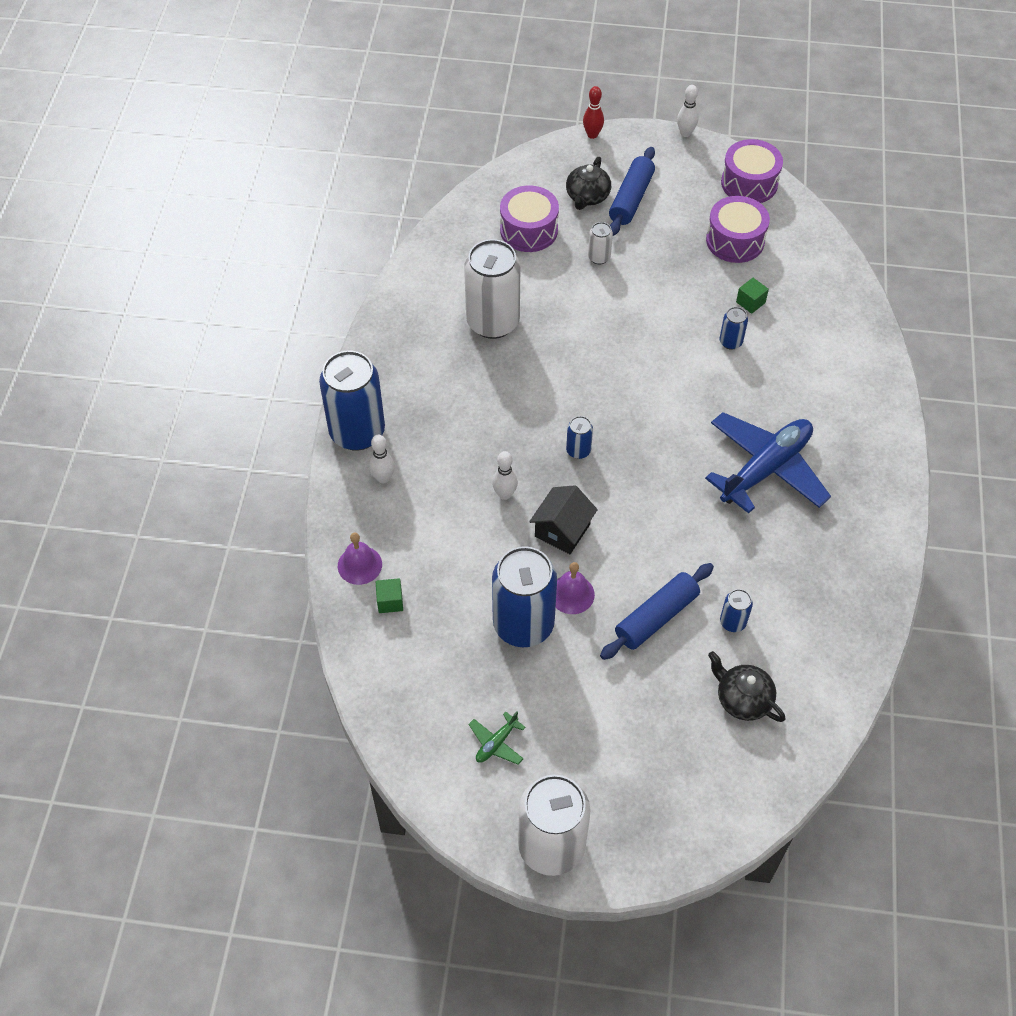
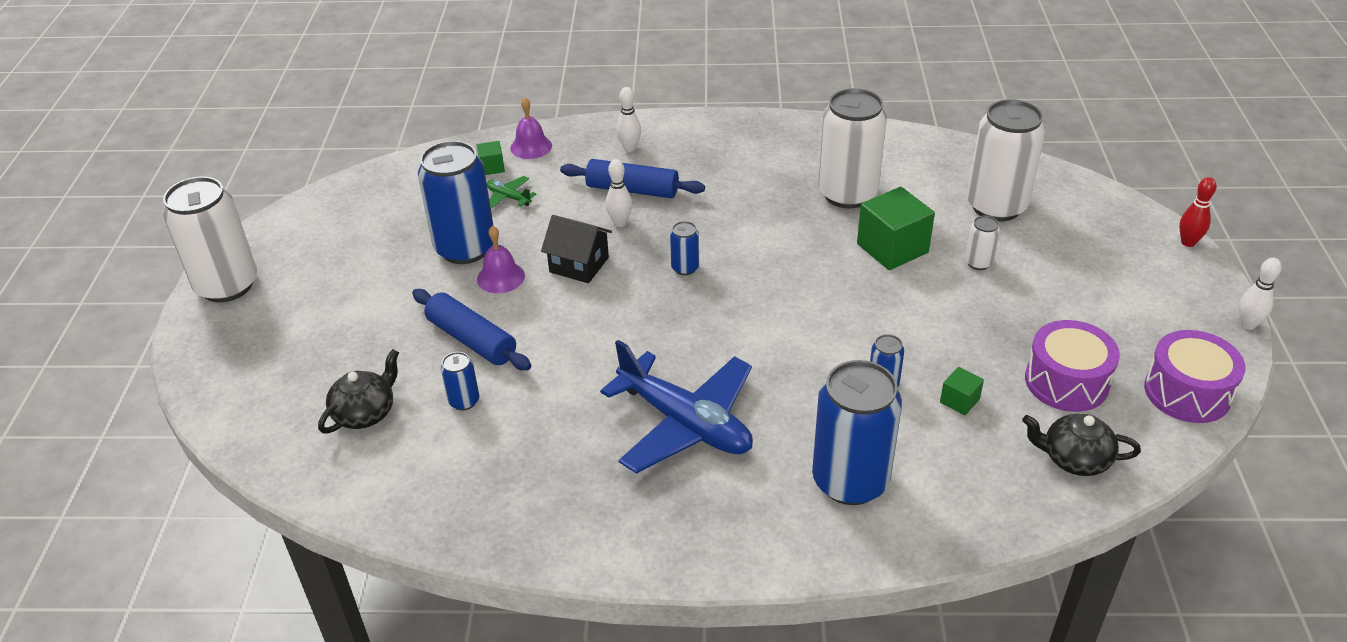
camera: 85 degrees right, 15 degrees down
(357, 432) = (681, 127): blue can -> blue can (850, 481)
(496, 743) = (338, 243): green plane -> green plane (508, 197)
(529, 230) = (996, 206): purple drum -> white can
(573, 306) = (892, 248): none -> green cube
(587, 197) = (1075, 246): black teapot -> black teapot (1074, 459)
(631, 199) = (1092, 282): blue rolling pin -> blue rolling pin (632, 190)

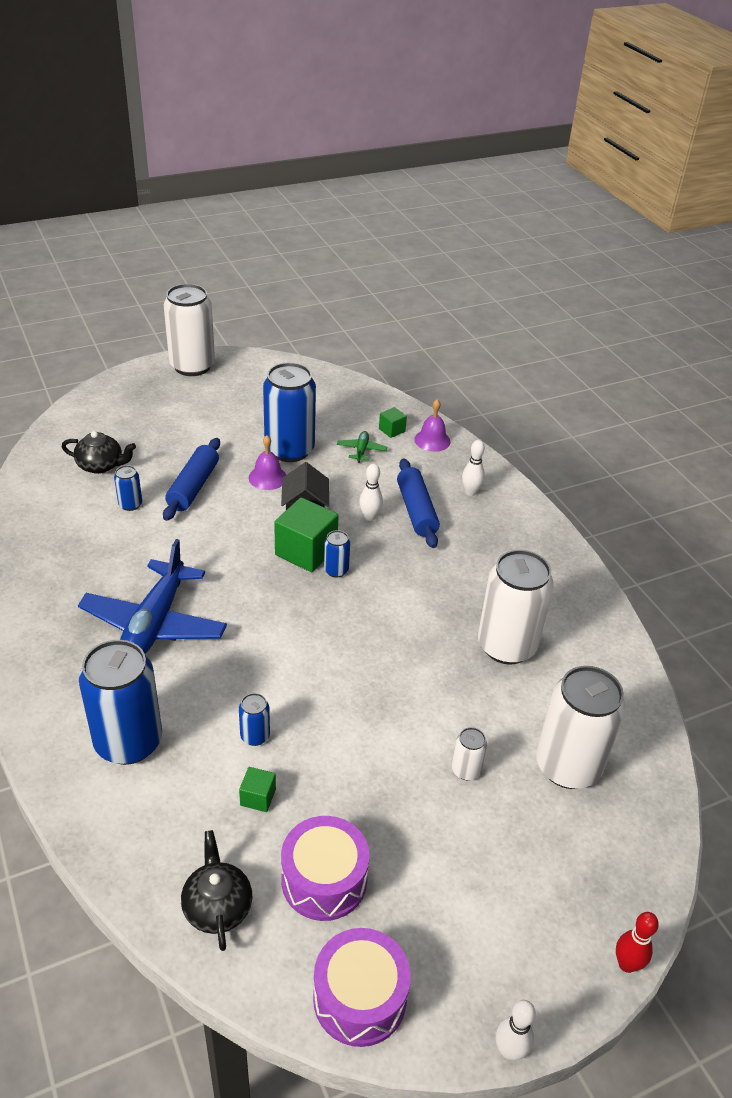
camera: 60 degrees right, 0 degrees up
(892, 248) = (446, 698): green cube -> green cube (306, 551)

